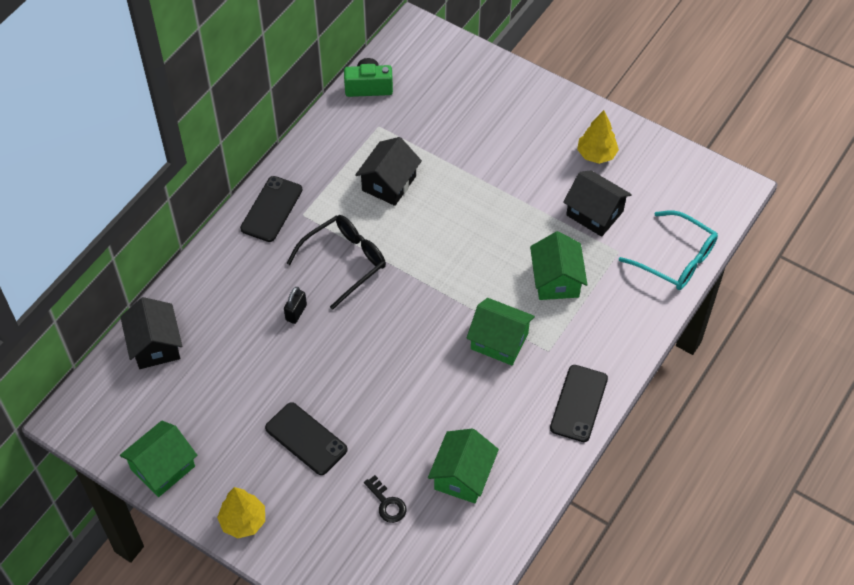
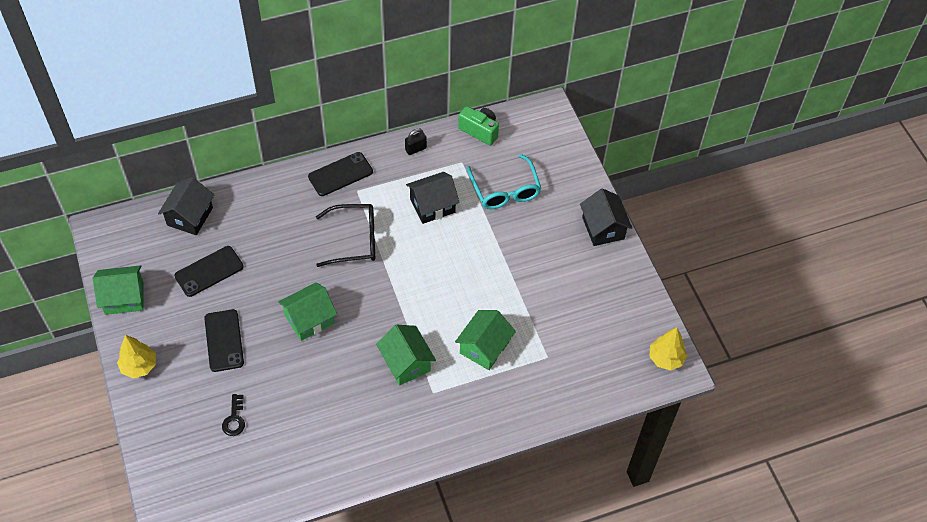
camera: 35 degrees right, 0 degrees up
(296, 312) = (293, 253): black padlock -> black padlock (415, 149)
(462, 476) = (298, 436): green house -> green house (309, 319)
(578, 403) = (420, 443): black phone -> black phone (209, 271)
(594, 213) = (555, 319): black house -> black house (603, 228)
(596, 154) = (596, 278): yellow tree -> yellow tree (666, 358)
(676, 259) = (584, 390): turquoise glasses -> turquoise glasses (505, 190)

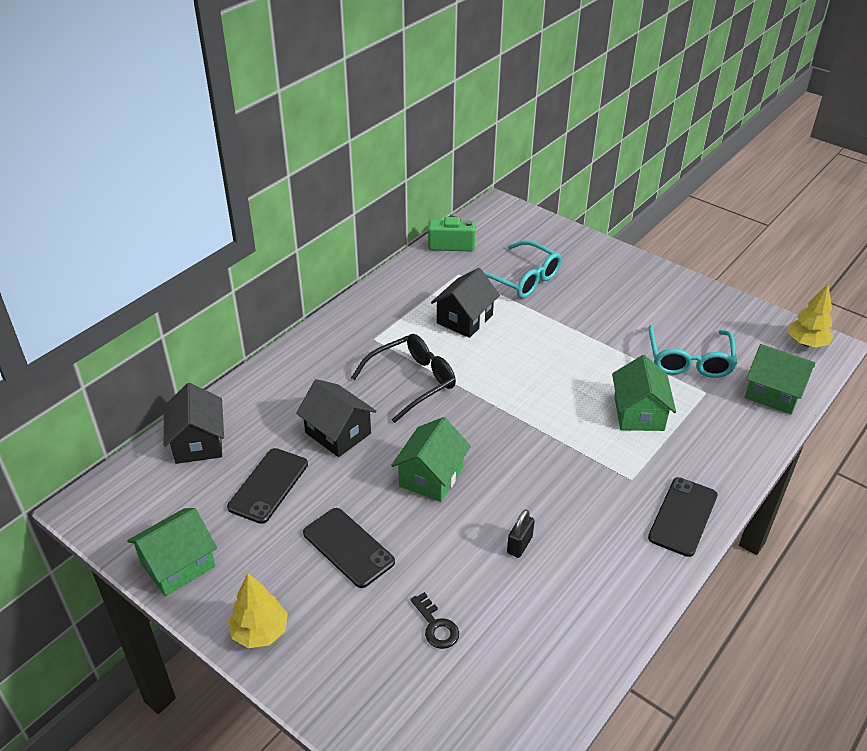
camera: 30 degrees left, 15 degrees down
(340, 174) = (343, 332): black phone -> black phone (683, 516)
(406, 363) = (576, 466): green house -> green house (773, 393)
(415, 149) = (402, 282): black padlock -> black padlock (519, 545)
(561, 325) = (689, 360): none -> turquoise glasses
(603, 228) = (641, 270): black house -> black house (338, 433)

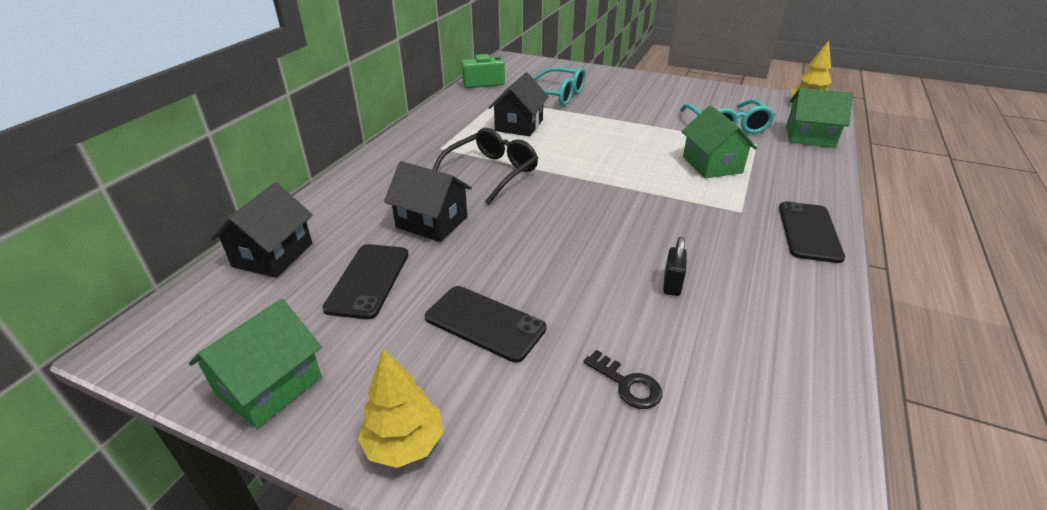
camera: 15 degrees left, 5 degrees down
(198, 442) = (273, 255): black house -> black house turned 45 degrees clockwise
(431, 476) = (547, 242): green house -> none

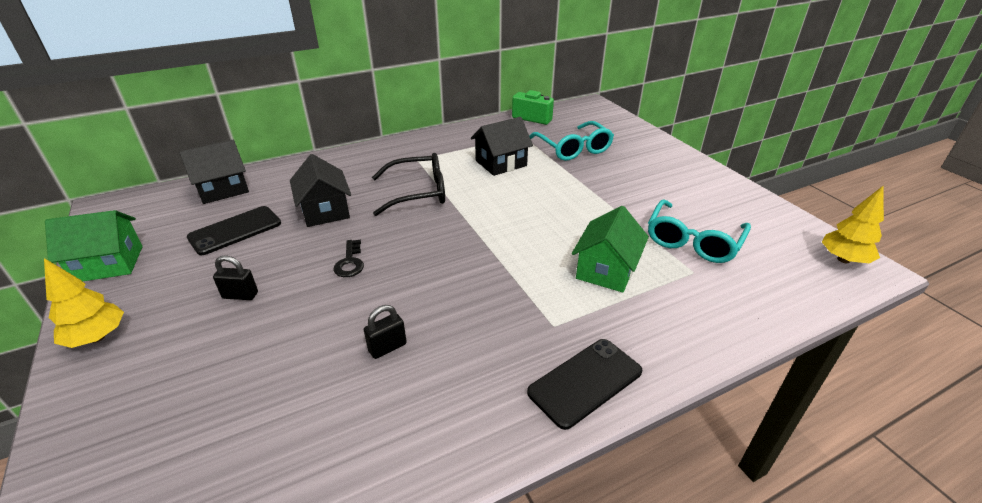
camera: 40 degrees right, 0 degrees up
(485, 323) = (240, 295): black phone -> black padlock
(627, 384) = (237, 394): black key -> black key (350, 262)
(810, 137) = (776, 294): green house -> none

